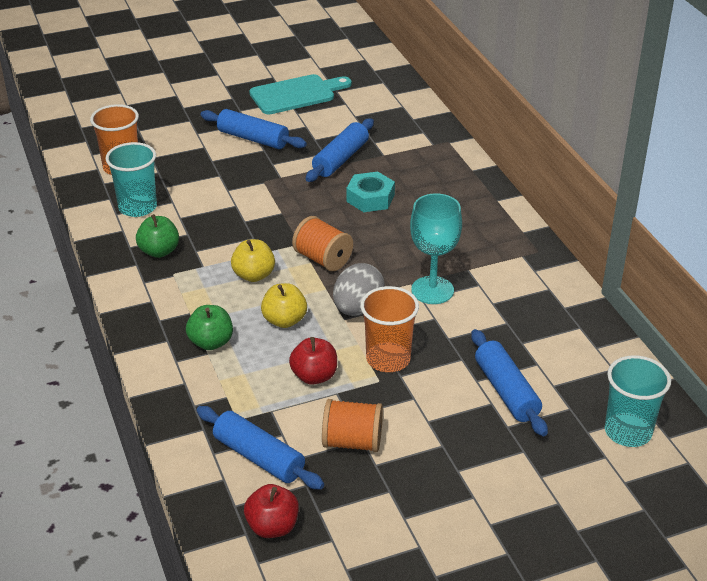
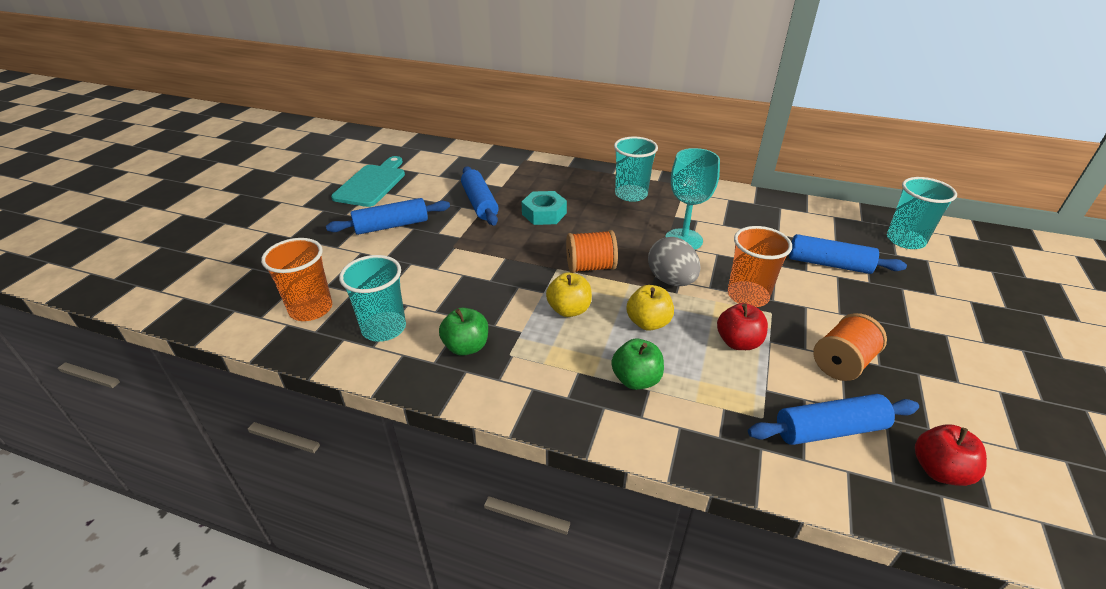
camera: 50 degrees left, 0 degrees up
(471, 228) = (631, 194): none -> turquoise cup

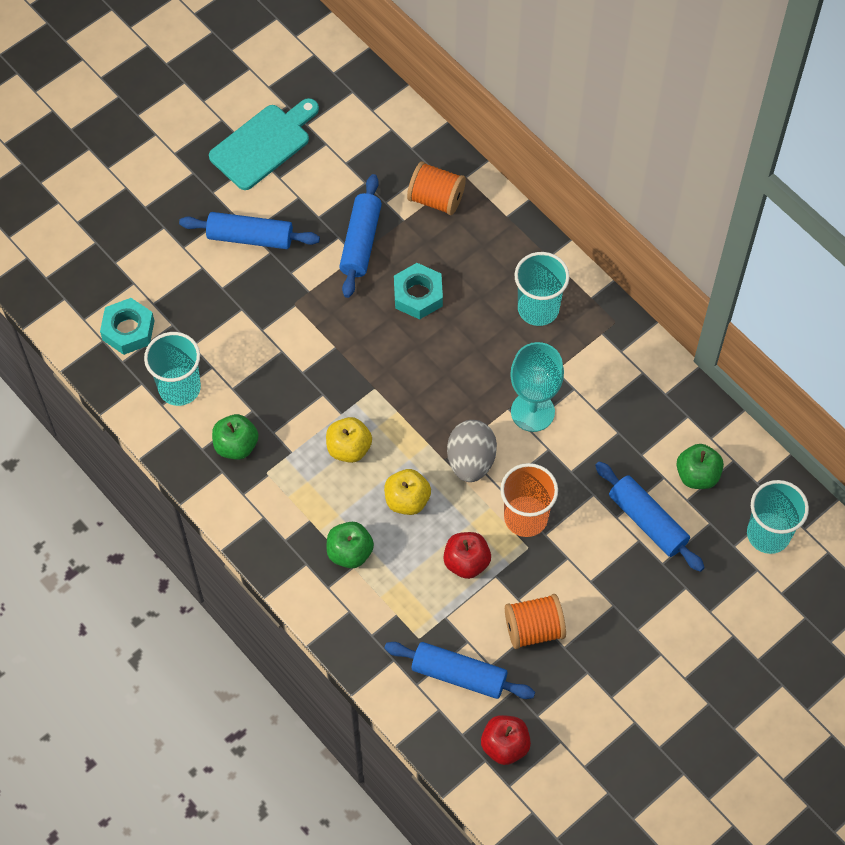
camera: 30 degrees right, 25 degrees up
(311, 309) = (128, 330): orange cup -> turquoise nut
(590, 267) = (408, 403): orange spool -> orange spool (436, 199)
(824, 230) = (697, 475): none -> green apple

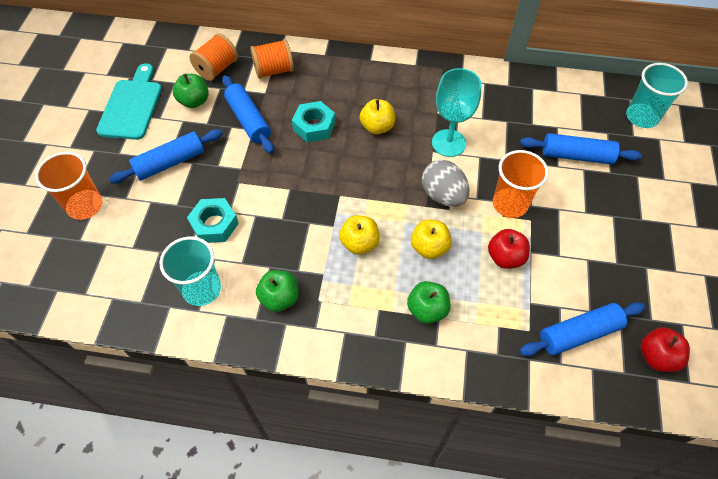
camera: 40 degrees left, 5 degrees down
(128, 330) = (128, 277): turquoise nut -> turquoise nut (214, 224)
(143, 229) = (85, 205): none -> orange cup
(479, 342) = (377, 127): none -> yellow apple
(533, 629) = (588, 266): orange spool -> orange spool (217, 69)
(538, 308) = (392, 88): turquoise cup -> none
(697, 475) = (572, 113): green apple -> green apple (194, 101)

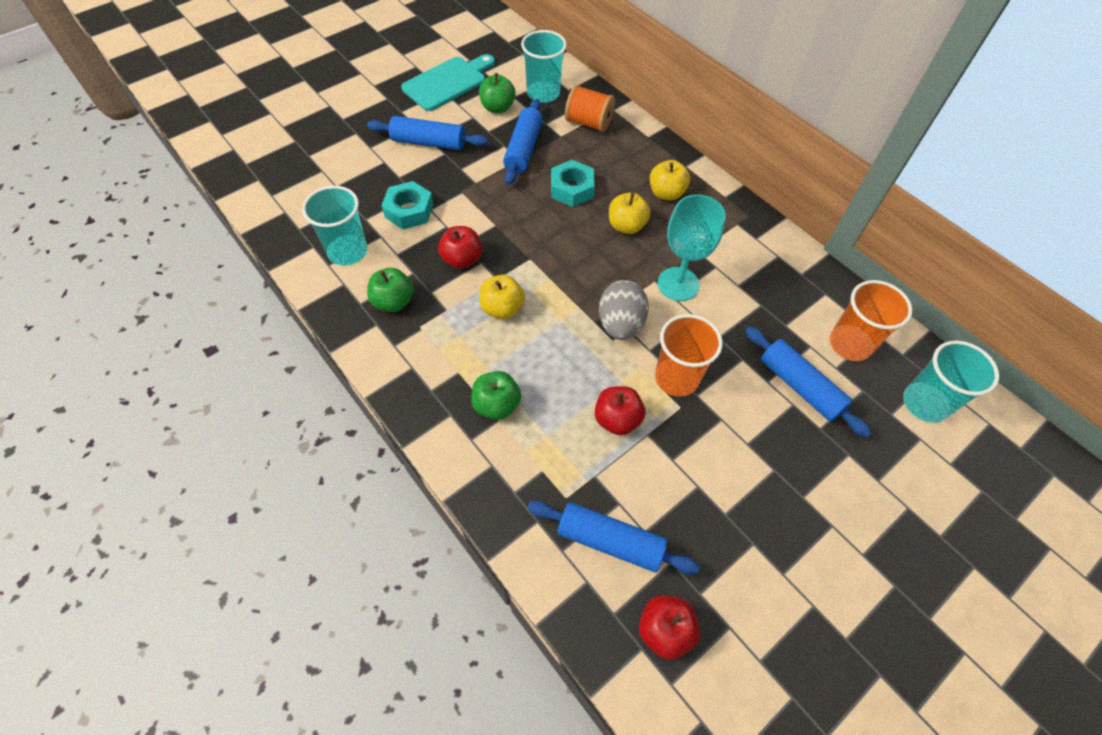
camera: 40 degrees right, 0 degrees up
(85, 205) = (338, 133): orange cup -> orange cup (850, 344)
(217, 69) = (543, 93): orange spool -> turquoise cup
(294, 230) = (462, 259): none -> red apple
(429, 247) = (557, 357): yellow apple -> yellow apple (666, 193)

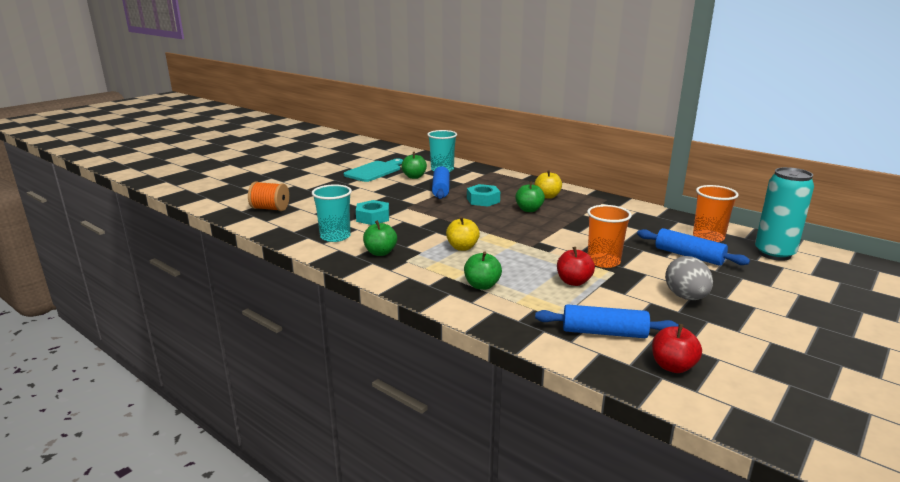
camera: 10 degrees left, 35 degrees down
(428, 142) = (373, 192): blue rolling pin -> none
(462, 259) = (422, 232): red apple -> none
(588, 123) = (479, 177): orange spool -> orange spool (270, 209)
(620, 324) = (550, 245): grey egg -> grey egg (686, 297)
(626, 226) = (529, 210): yellow apple -> green apple
(678, 284) = (579, 227): turquoise goblet -> none
(924, 403) = (774, 253): turquoise cup -> turquoise can

